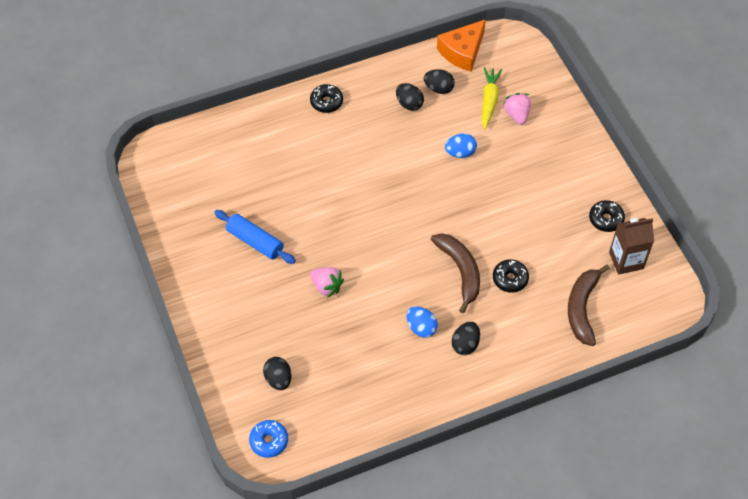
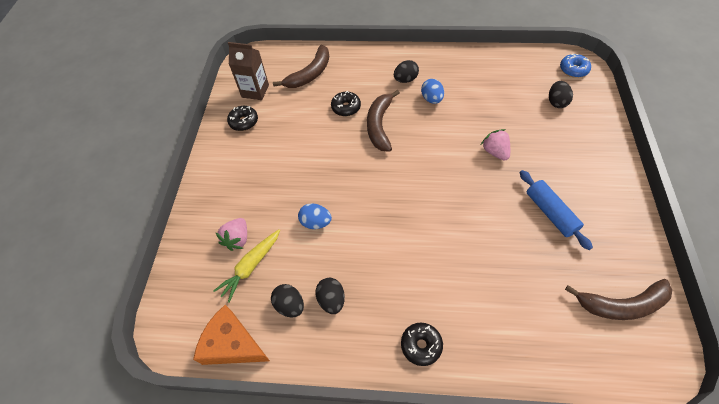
camera: 150 degrees left, 0 degrees up
(182, 186) = (621, 305): none -> brown banana
(462, 52) = (232, 344): orange cheese -> orange cheese turned 135 degrees counterclockwise

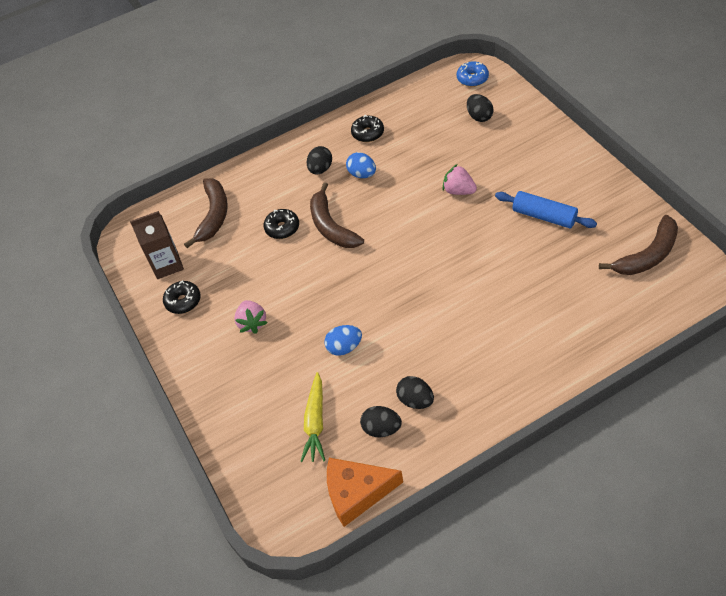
camera: 30 degrees left, 5 degrees down
(237, 239) = (280, 408): pink strawberry -> pink strawberry (252, 323)
(421, 345) = (520, 384): black donut -> black donut (368, 133)

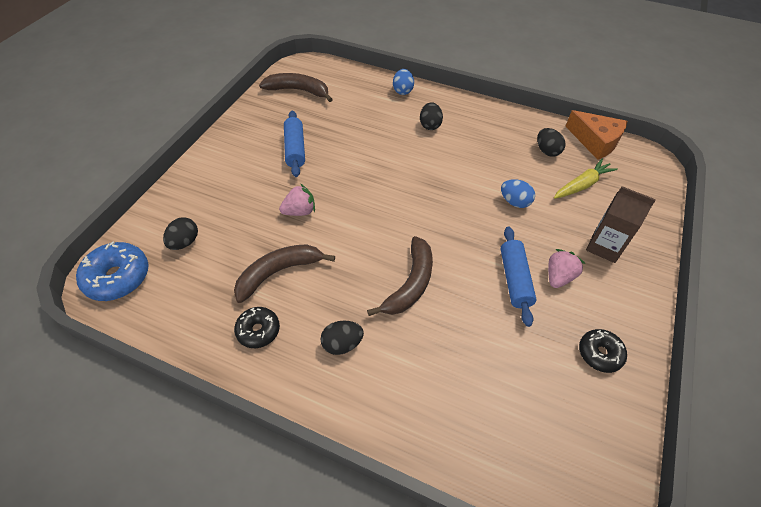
camera: 135 degrees left, 0 degrees up
(167, 264) = (583, 410): brown carton -> brown carton (604, 247)
(214, 216) = (486, 413): brown banana -> brown banana (278, 272)
(276, 292) = (515, 279): none -> blue rolling pin
(282, 228) = (446, 326): black donut -> none
(362, 174) = (325, 298): blue egg -> blue egg (403, 91)
(415, 400) = (511, 145): black egg -> black egg (430, 125)
(458, 191) = (300, 211): pink strawberry -> pink strawberry turned 105 degrees counterclockwise
(472, 78) = (118, 277): blue donut -> blue donut, size x1.60

